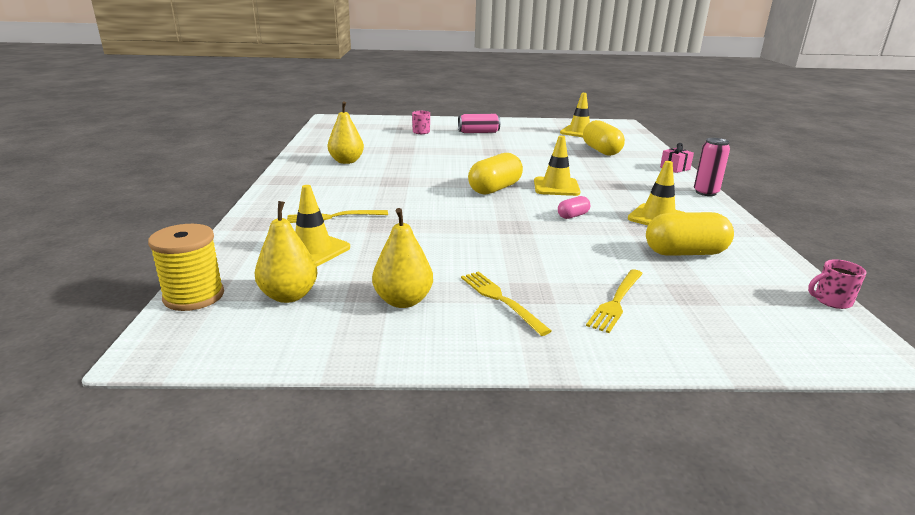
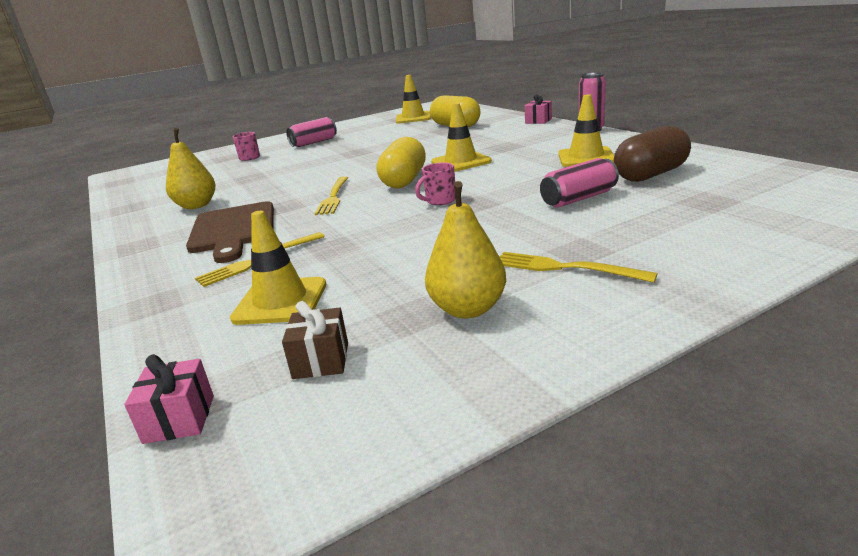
camera: 25 degrees left, 0 degrees up
(194, 296) = (179, 419): yellow spool -> pink gift
(289, 296) = (321, 360): yellow pear -> brown gift
(345, 188) = (233, 230): none -> brown cutting board
(573, 216) = (513, 178): pink capsule -> none
(594, 251) = (578, 199): none -> pink can
(616, 302) = (665, 230): yellow fork -> yellow fork (333, 197)
(685, 253) = (651, 174): yellow capsule -> brown capsule
(831, 301) = (806, 170): pink mug -> pink mug (440, 201)

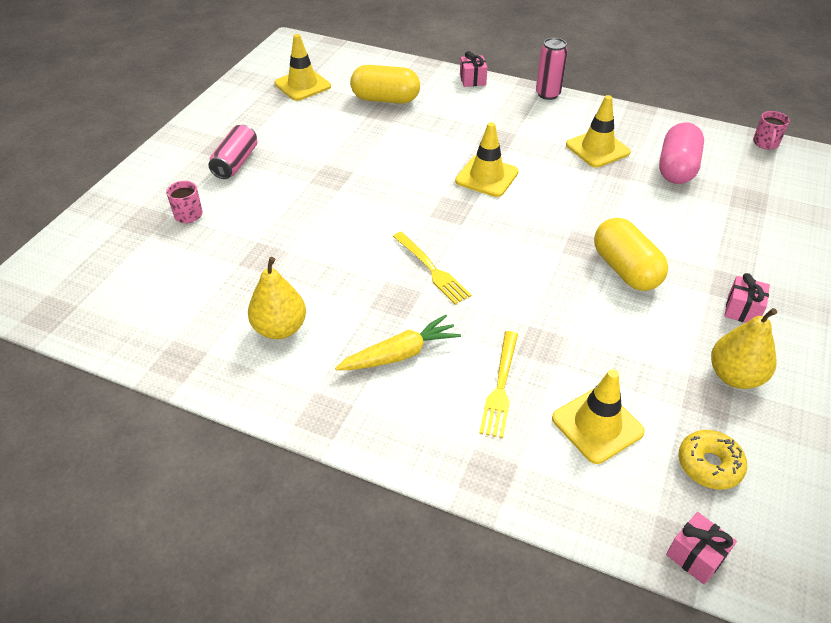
camera: 40 degrees left, 20 degrees up
(233, 230) = (400, 354): brown cutting board -> yellow carrot
(321, 360) = (709, 465): brown gift -> yellow donut
(404, 180) = (469, 222): yellow capsule -> yellow capsule (625, 269)
(440, 201) = (549, 249): pink mug -> pink mug (765, 143)
(563, 268) = (742, 310): yellow fork -> pink gift
(578, 199) = (660, 217): pink can -> none
(651, 174) = (676, 168): brown capsule -> pink capsule

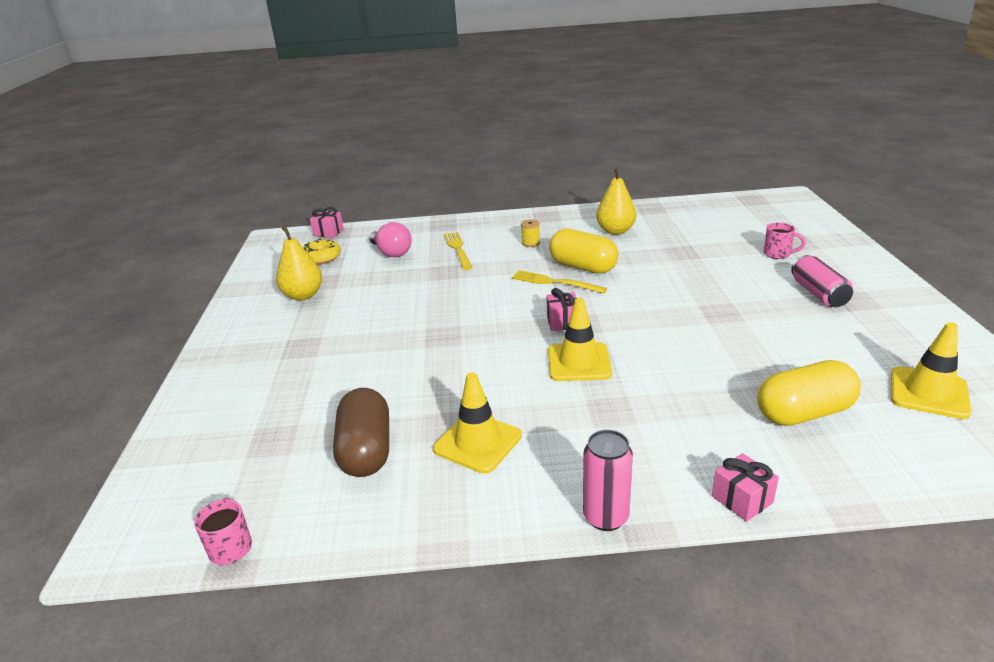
camera: 155 degrees right, 15 degrees down
(400, 354) = (530, 243): yellow carrot -> yellow spool
(597, 425) = (391, 253): yellow traffic cone -> pink light bulb
(625, 269) = (399, 329): yellow capsule -> yellow capsule (583, 267)
(676, 168) = (366, 451): pink capsule -> brown capsule
(742, 310) = (293, 333): pink gift -> pink gift (563, 322)

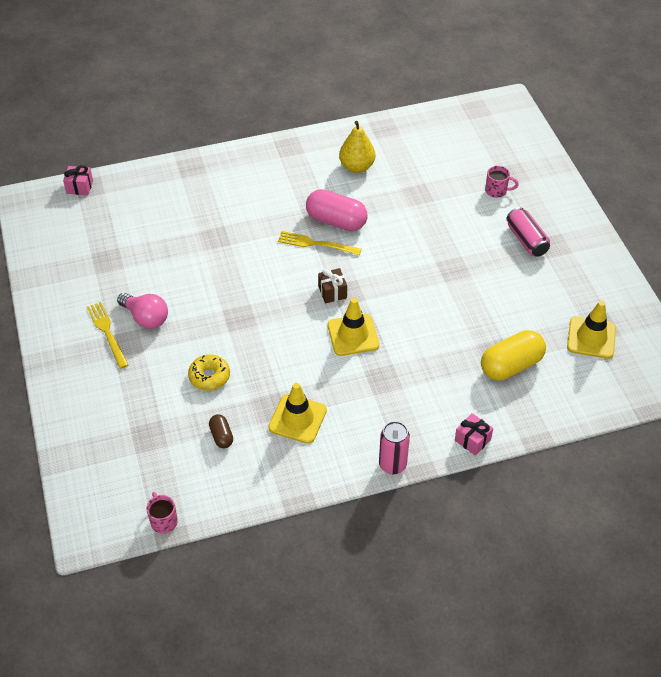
camera: 15 degrees left, 20 degrees up
(303, 295) = (97, 280): yellow pear -> none
(321, 258) = (90, 226): yellow donut -> yellow donut (209, 376)
(366, 451) = (221, 436): brown capsule -> brown capsule, size x0.51
(391, 253) = (156, 214): pink light bulb -> pink light bulb (146, 318)
(457, 249) = (217, 204): yellow fork -> yellow fork (107, 332)
(530, 243) = (283, 190): yellow spool -> none
(563, 322) = (332, 292): pink gift -> brown gift
(583, 267) = (336, 221): yellow capsule -> pink capsule

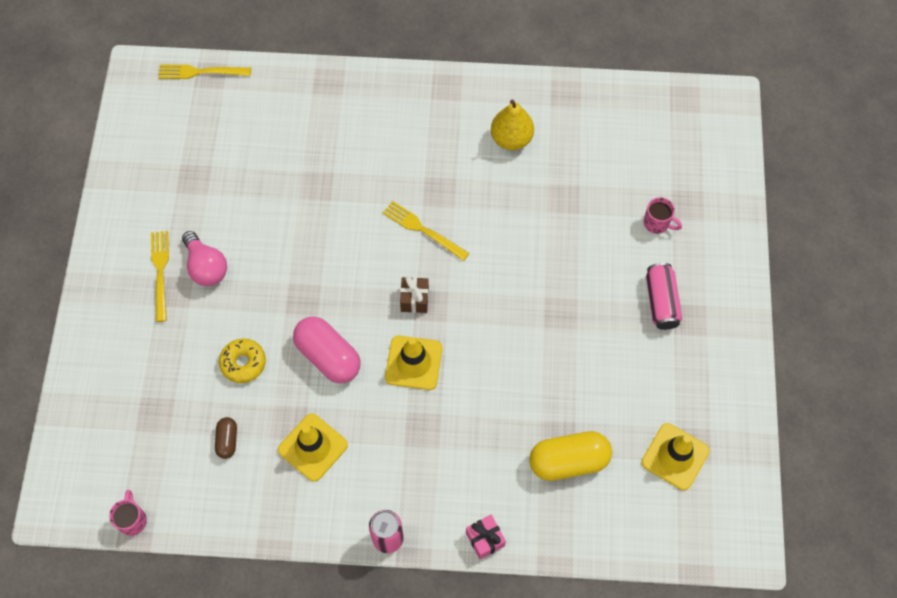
camera: 20 degrees right, 15 degrees up
(79, 187) = (200, 72): pink gift -> yellow fork
(336, 221) = (457, 206): pink capsule -> pink capsule (328, 356)

